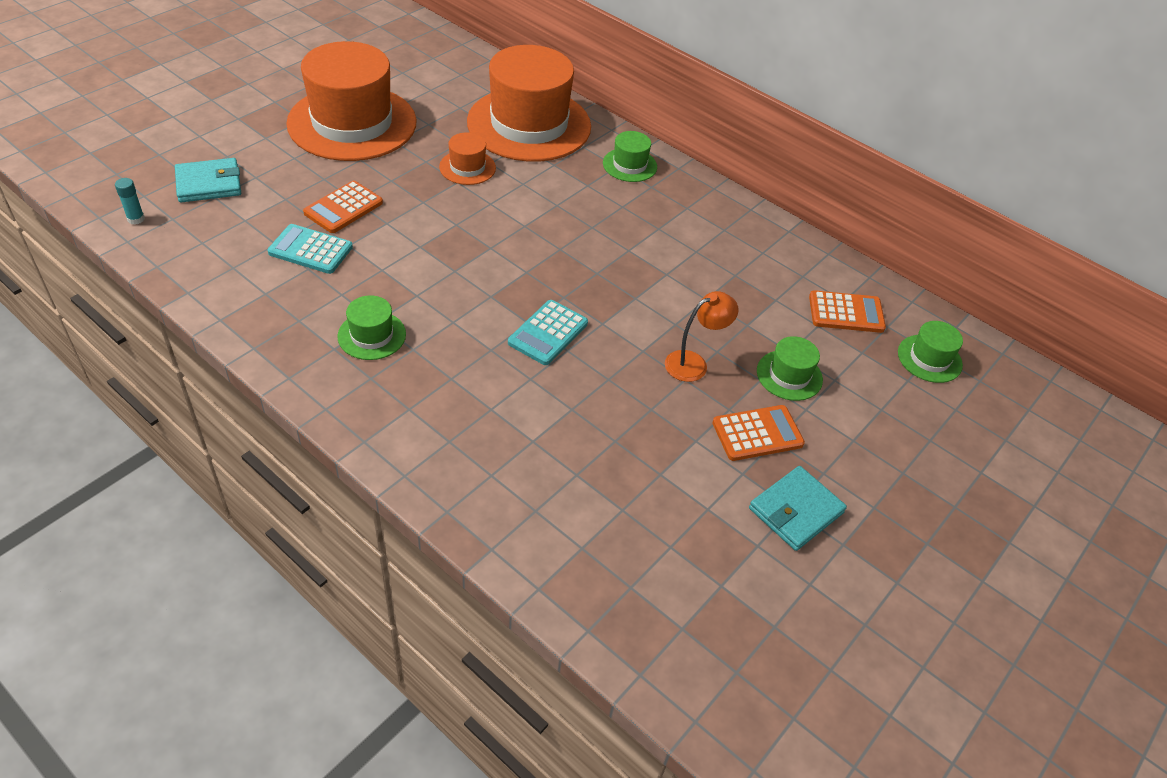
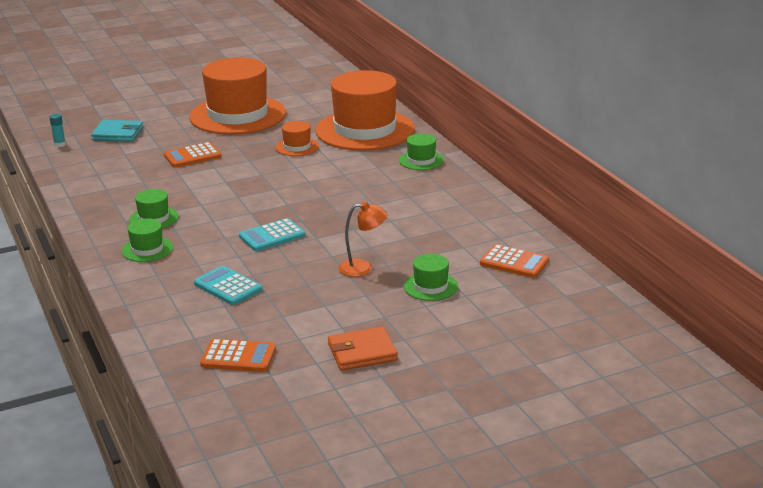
camera: 30 degrees right, 20 degrees down
(310, 250) = (152, 173): turquoise calculator -> turquoise calculator (228, 287)
(757, 433) = (374, 310): orange calculator -> orange calculator (238, 357)
(796, 511) = (362, 352): turquoise wallet -> orange wallet
(929, 358) = (558, 298): green hat -> green hat (147, 249)

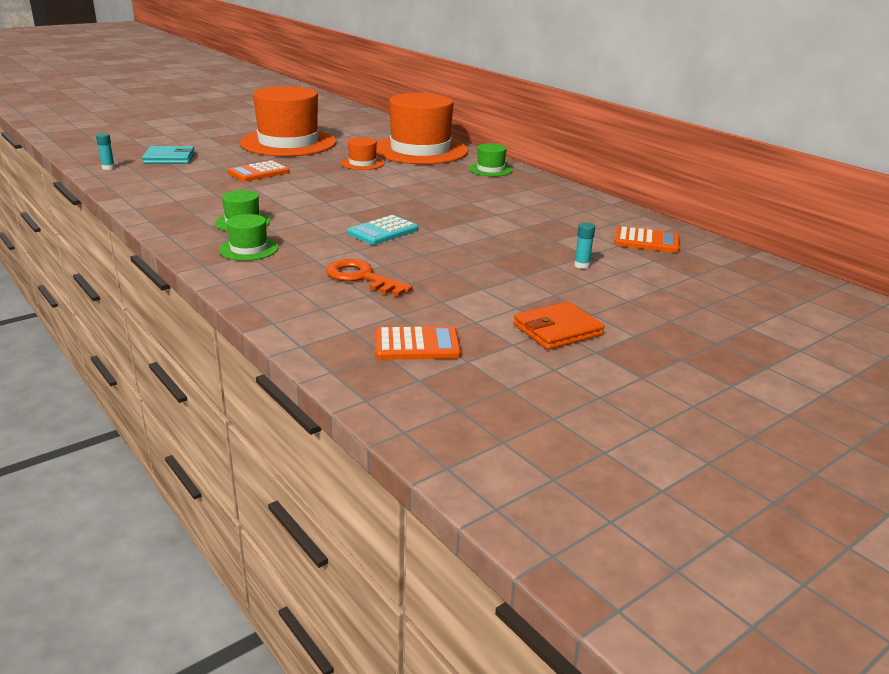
camera: 15 degrees left, 0 degrees up
(228, 287) = (361, 278): turquoise calculator -> orange key
(363, 268) = (499, 253): orange lamp -> none
(430, 286) = (581, 265): green hat -> turquoise glue stick

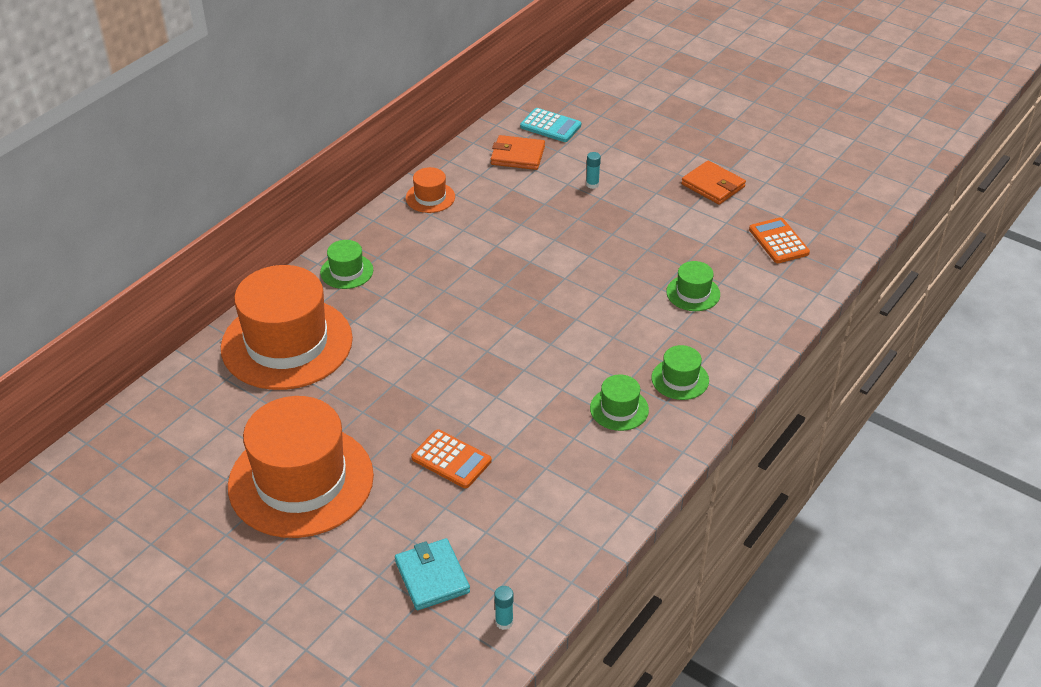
camera: 105 degrees left, 15 degrees up
(361, 278) = (693, 293): orange key -> green hat
(362, 163) = (368, 379): orange hat -> orange hat (430, 197)
(383, 231) = (585, 306): turquoise calculator -> turquoise calculator (550, 126)
(646, 241) = (517, 156): orange calculator -> orange wallet

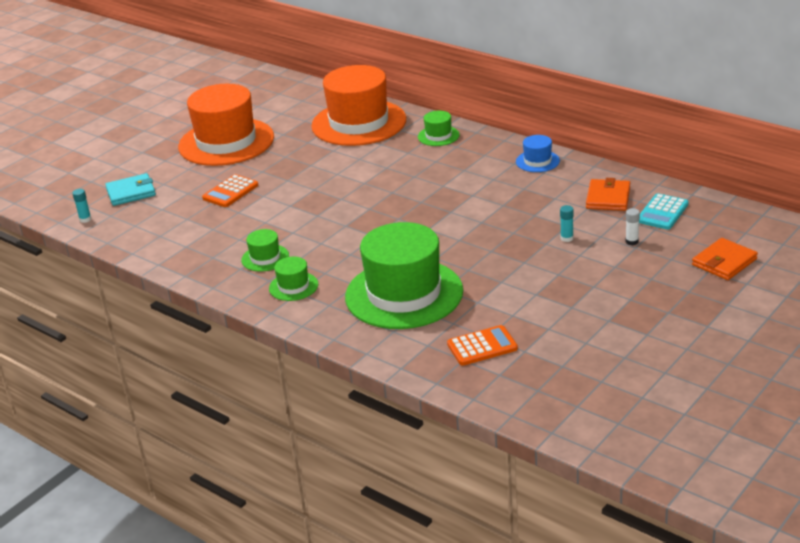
camera: 95 degrees right, 10 degrees down
(430, 197) = (537, 161): orange hat -> blue hat
(601, 147) = (632, 241): none -> white glue stick
(693, 293) = (404, 294): green hat -> green hat, size x2.33
(713, 185) = (574, 308): orange wallet -> orange wallet (724, 262)

